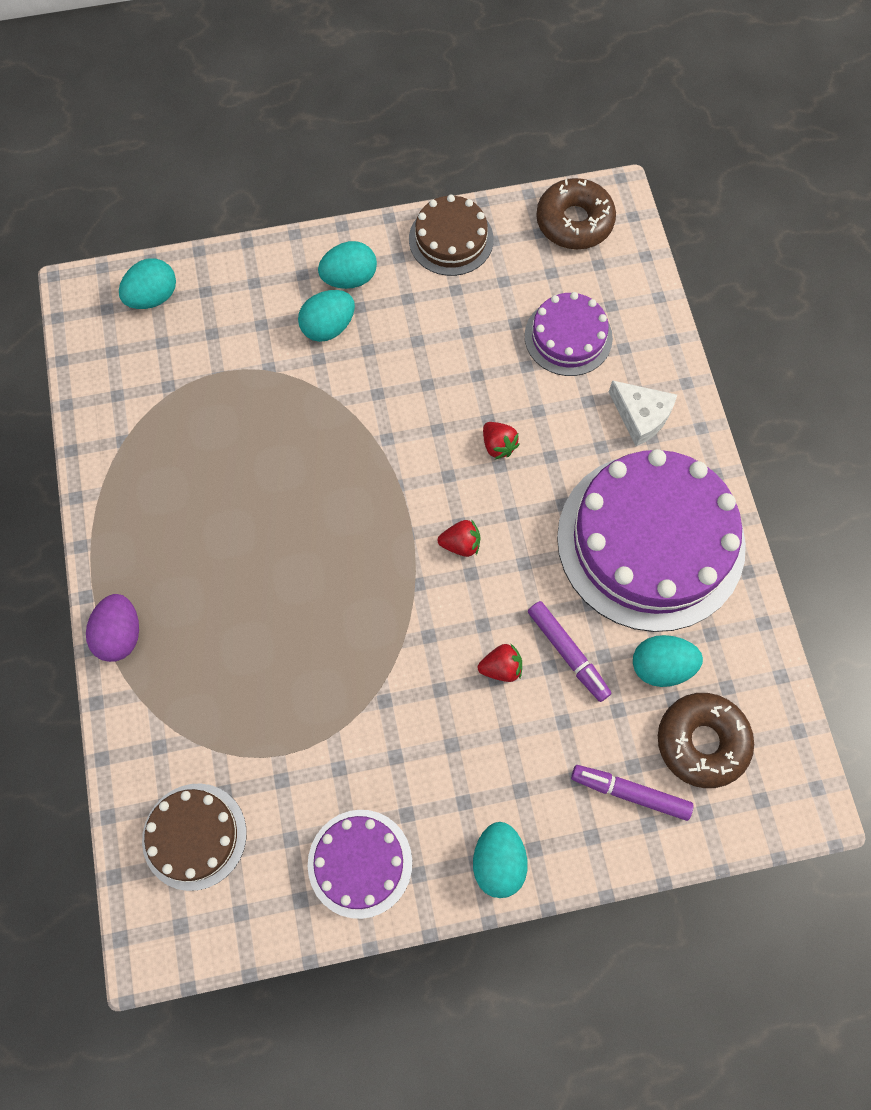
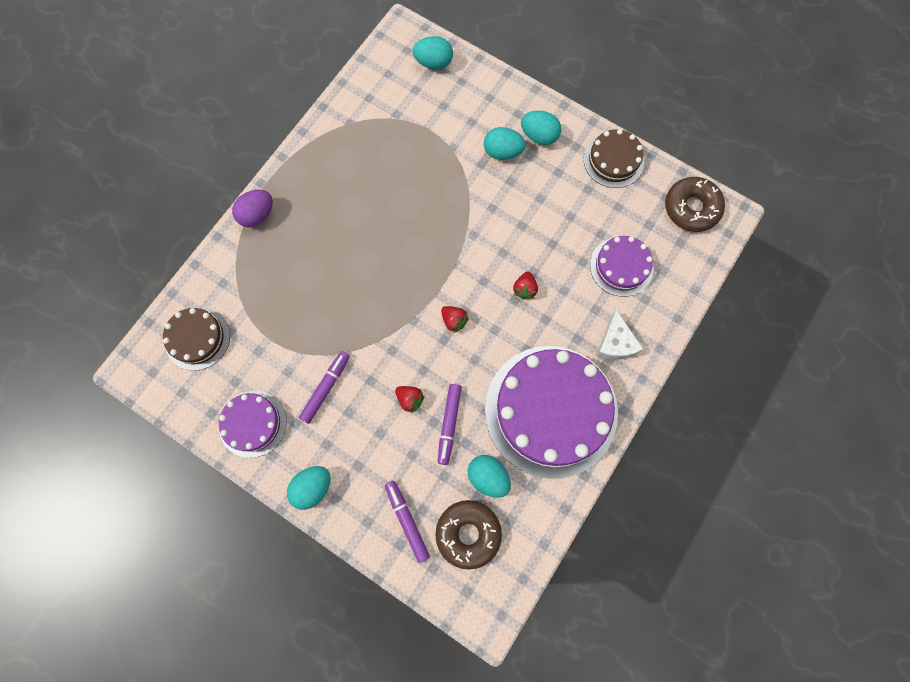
camera: 45 degrees right, 5 degrees up
(400, 744) = (326, 388): none -> purple marker

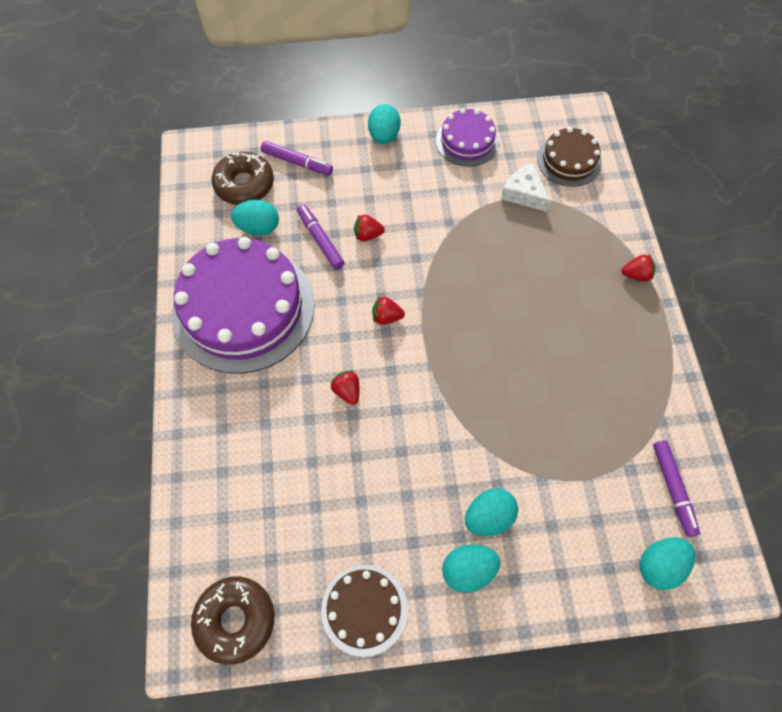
camera: 140 degrees right, 10 degrees down
(257, 215) = (636, 275): purple egg -> red strawberry
(326, 388) = (439, 197): purple marker -> purple marker (673, 489)
(615, 343) = (224, 406): white cheese -> white cheese (523, 193)
(621, 266) = (269, 487): purple cake -> none

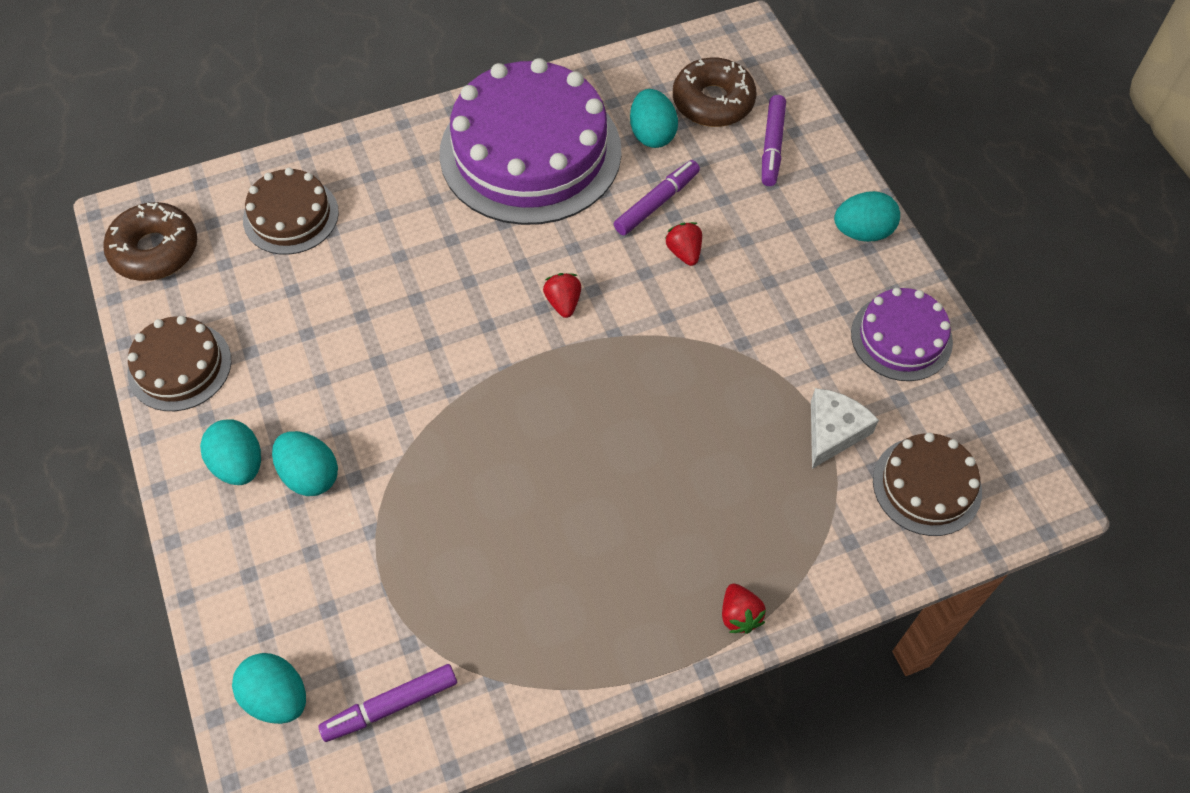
camera: 75 degrees right, 5 degrees down
(240, 497) = (291, 216): none -> brown cake
(347, 391) = (445, 285): red strawberry -> none

